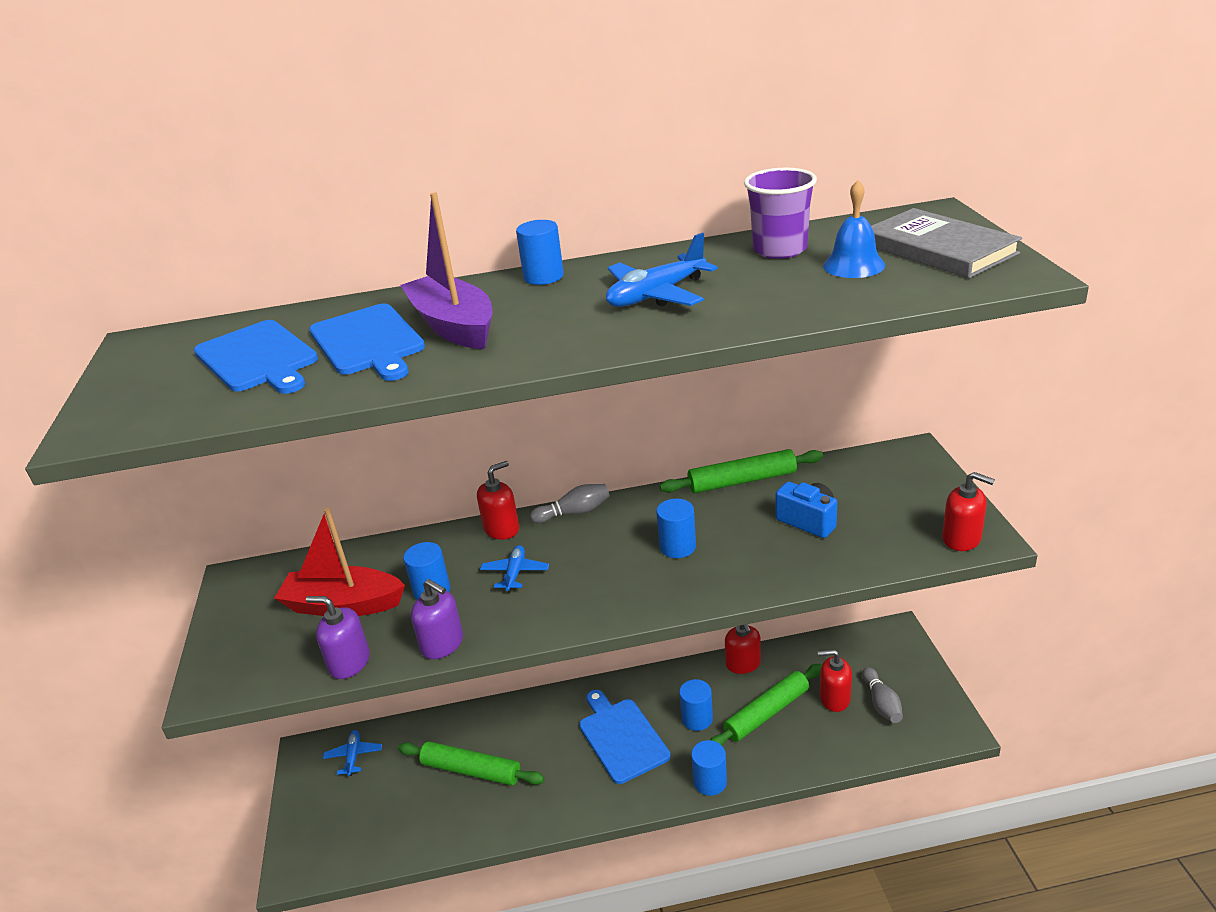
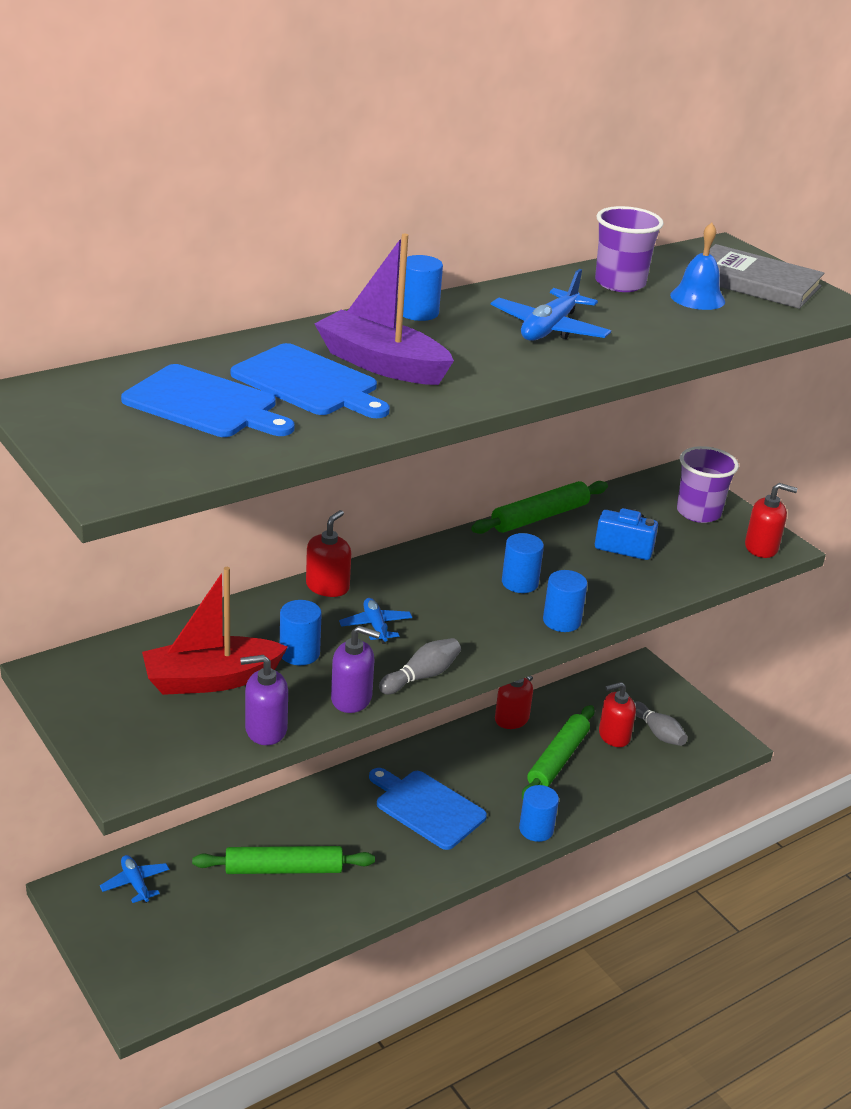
camera: 30 degrees left, 0 degrees up
(574, 512) = (393, 563): grey bowling pin -> grey bowling pin (421, 676)
(697, 719) = (493, 777): blue cylinder -> blue cylinder (561, 621)
(912, 492) = (698, 512): none -> purple cup

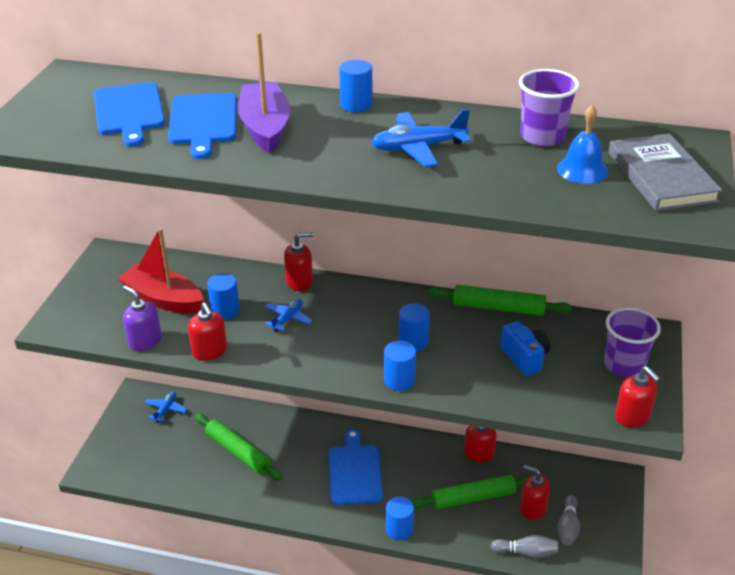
camera: 50 degrees right, 5 degrees up
(351, 698) = (209, 351): purple soap dispenser -> red soap dispenser
(421, 676) = (264, 362): grey bowling pin -> grey bowling pin (526, 552)

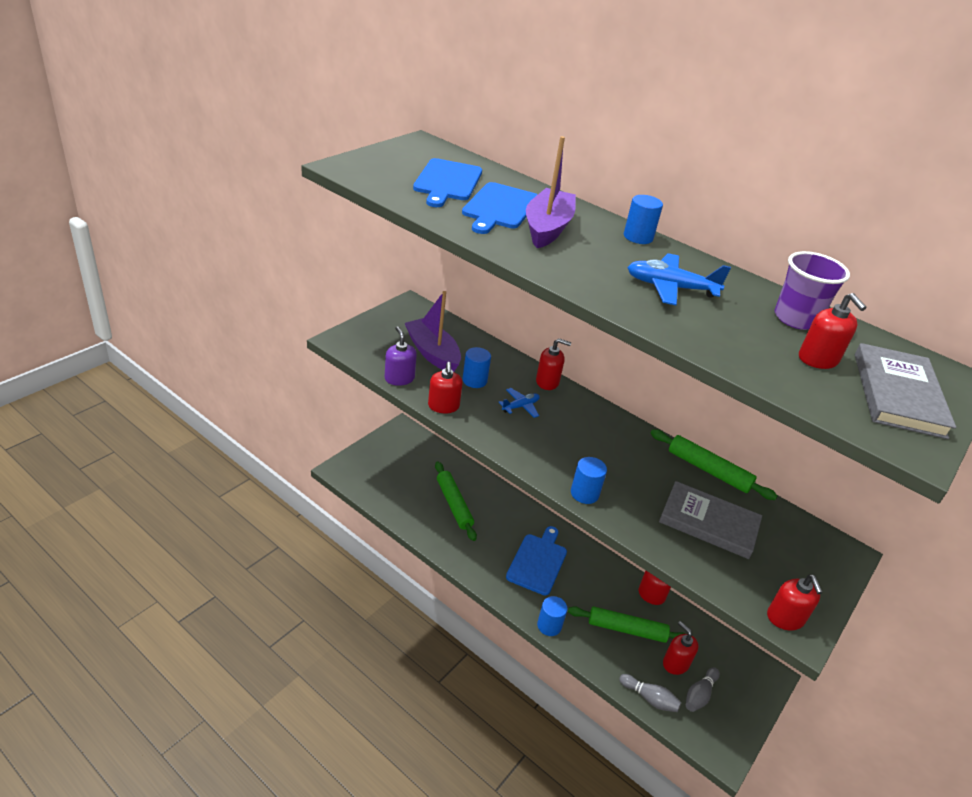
camera: 20 degrees right, 0 degrees up
(163, 299) = (432, 353): red boat -> purple boat
(165, 410) = (417, 449): blue plane -> none
(413, 342) = (615, 467): blue cylinder -> none
(525, 358) = (709, 522): blue camera -> grey book
(582, 170) = (818, 359): blue bell -> red soap dispenser
(624, 365) = (802, 569): purple cup -> none

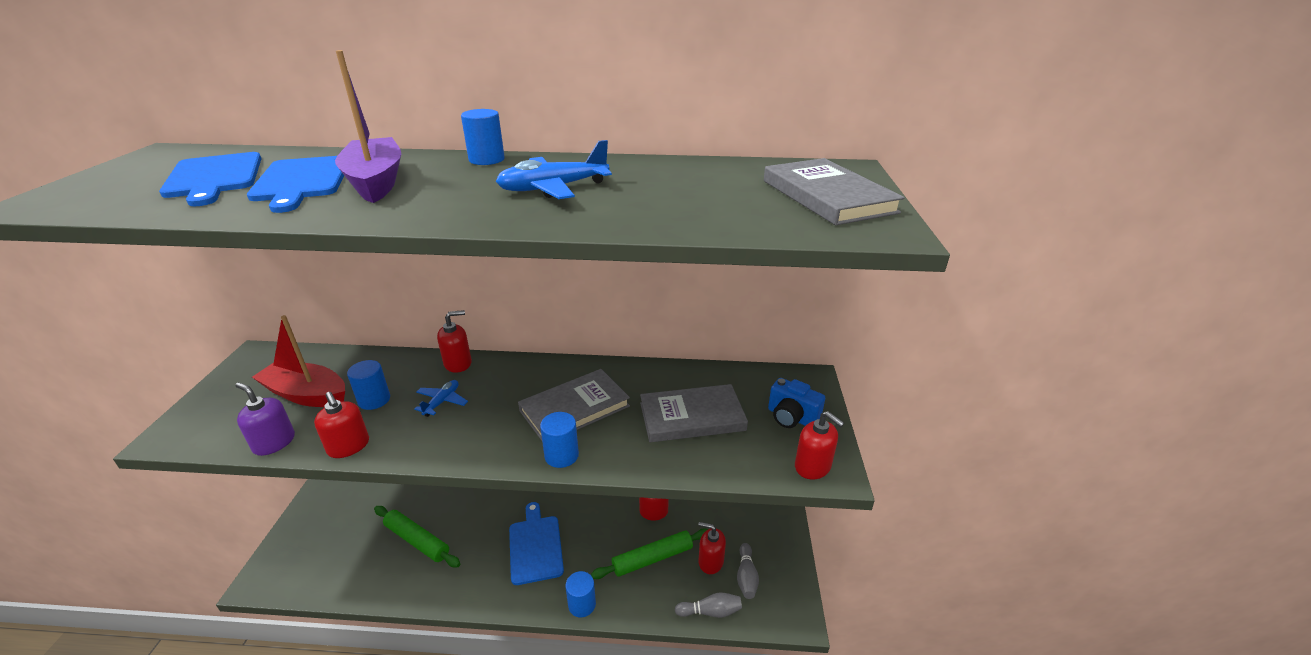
camera: 30 degrees left, 5 degrees down
(432, 353) = (307, 394): purple boat -> red boat
(616, 464) = (575, 408): none -> grey book
(708, 470) = (659, 369): green rolling pin -> none
(796, 319) = (690, 173): purple cup -> none
(799, 572) = (791, 417): none -> blue camera
(818, 359) = (740, 196): red soap dispenser -> none

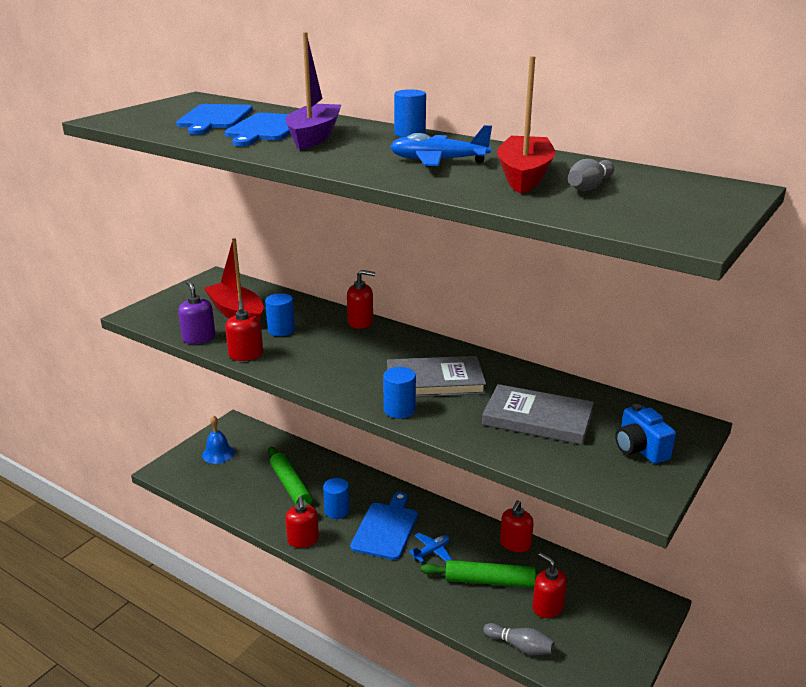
camera: 30 degrees right, 5 degrees down
(316, 535) = (218, 454): none -> blue bell
(442, 402) = (330, 346): blue plane -> blue plane (432, 551)
(582, 604) = (401, 589): blue cylinder -> blue cylinder (337, 511)
(660, 190) = (524, 176): none -> red boat
(746, 577) = (577, 635): grey bowling pin -> grey bowling pin (589, 187)
(812, 466) = (626, 491): red soap dispenser -> red soap dispenser (303, 540)
(827, 196) = (675, 205): grey book -> none

